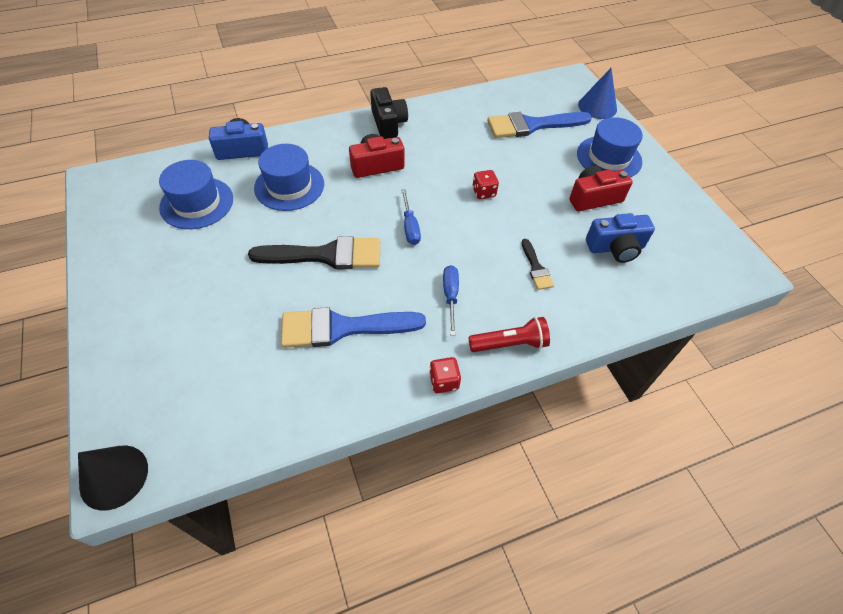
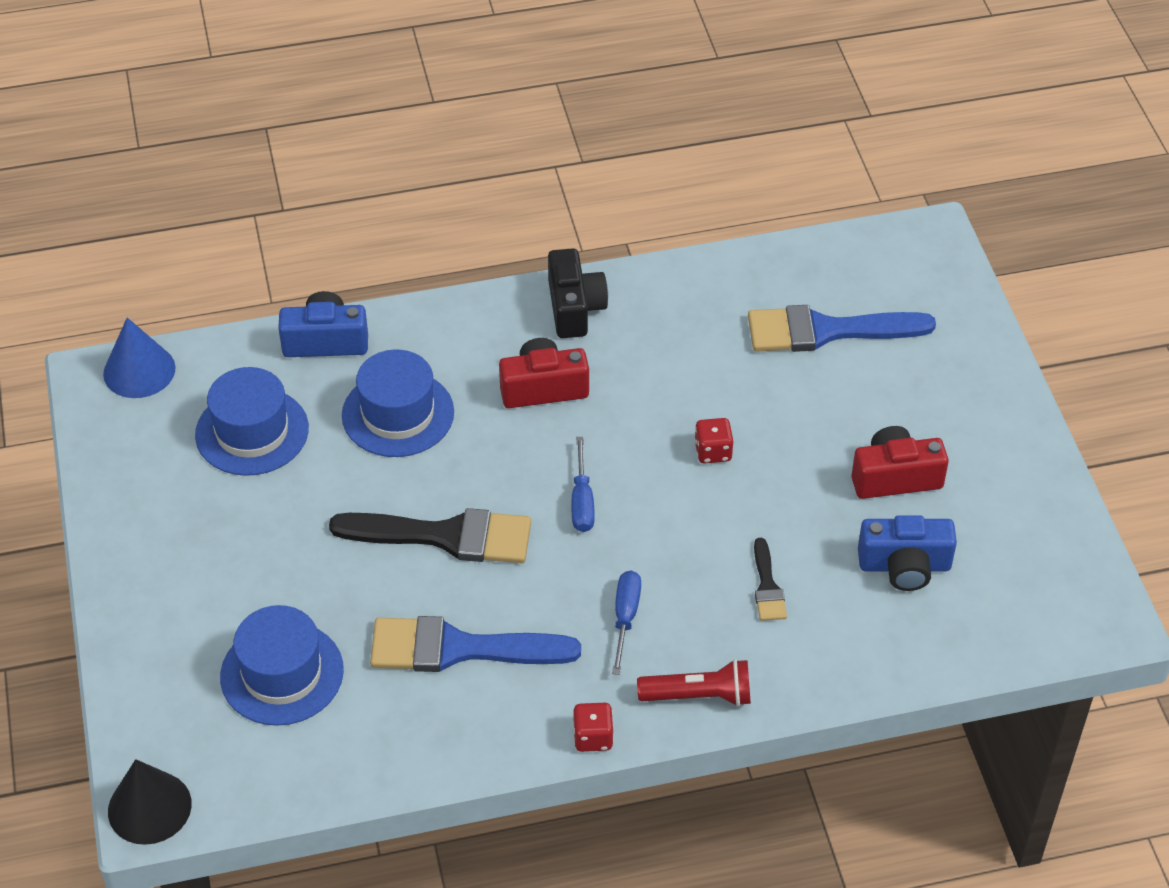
camera: 10 degrees right, 5 degrees down
(597, 107) = (956, 301): blue cone -> blue cone (139, 370)
(609, 157) = (945, 405): blue hat -> blue hat (282, 673)

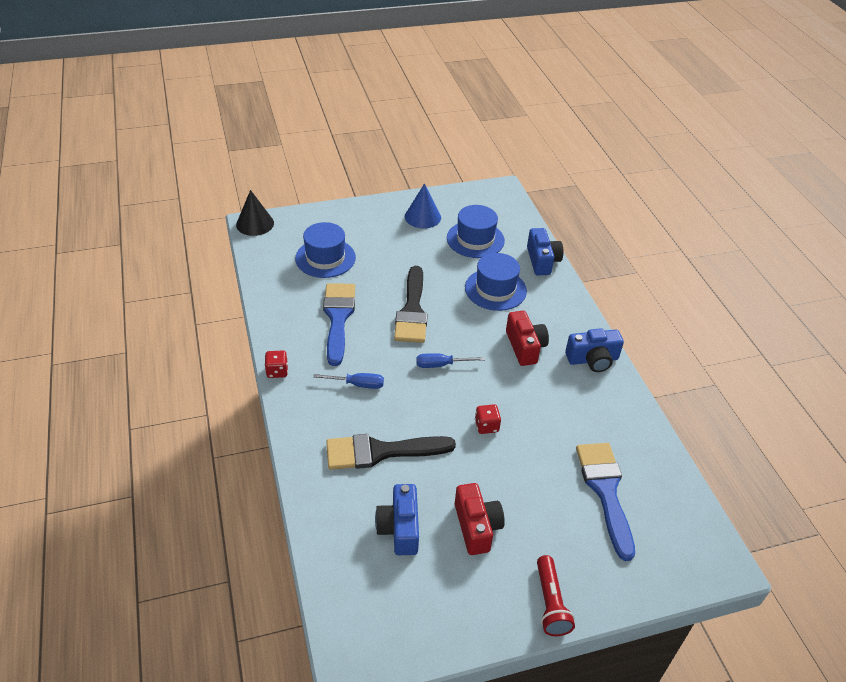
camera: 85 degrees right, 5 degrees down
(139, 370) = (509, 201): blue cone -> blue cone (422, 217)
(574, 308) = (592, 360): black camera -> blue camera
(699, 696) = (301, 417): red flashlight -> red flashlight (550, 603)
(767, 586) = (381, 452): black brush -> black brush, size x2.03

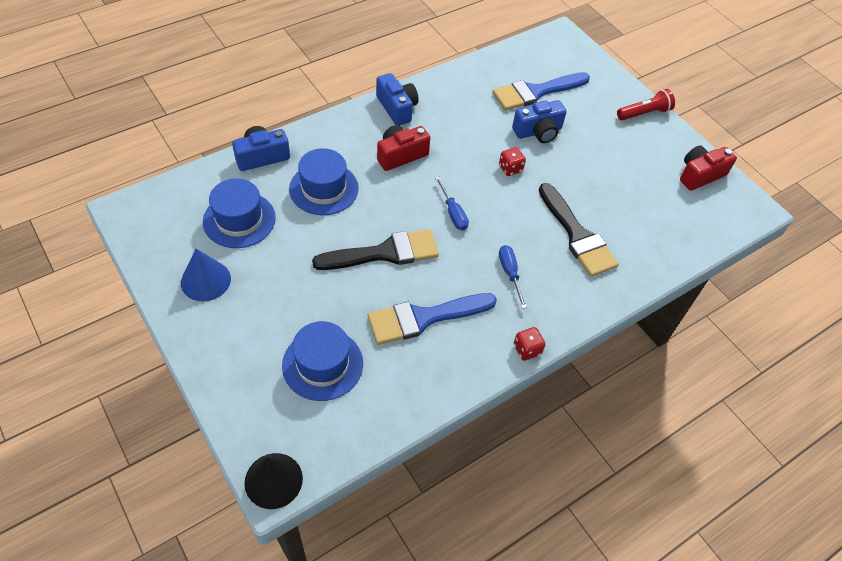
camera: 110 degrees left, 10 degrees up
(399, 528) = (640, 205): blue camera -> blue camera (538, 132)
(477, 526) = (610, 160): red camera -> red camera (700, 175)

